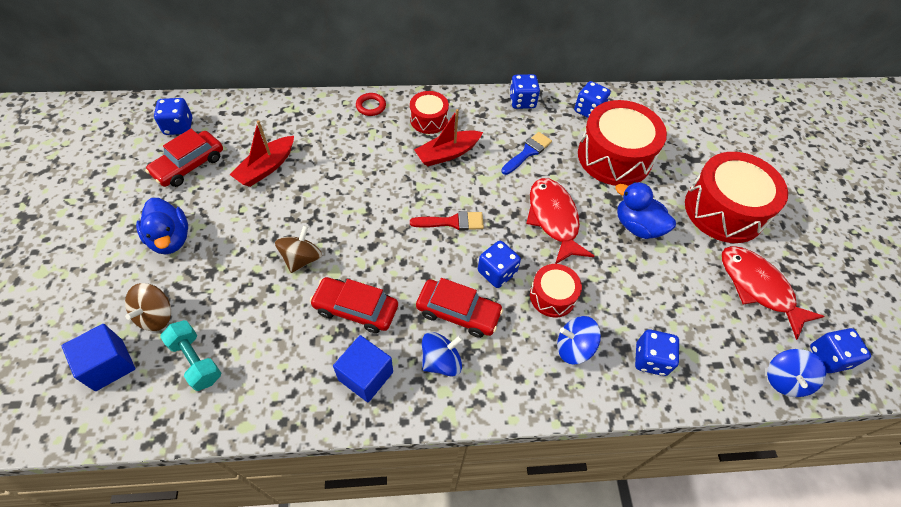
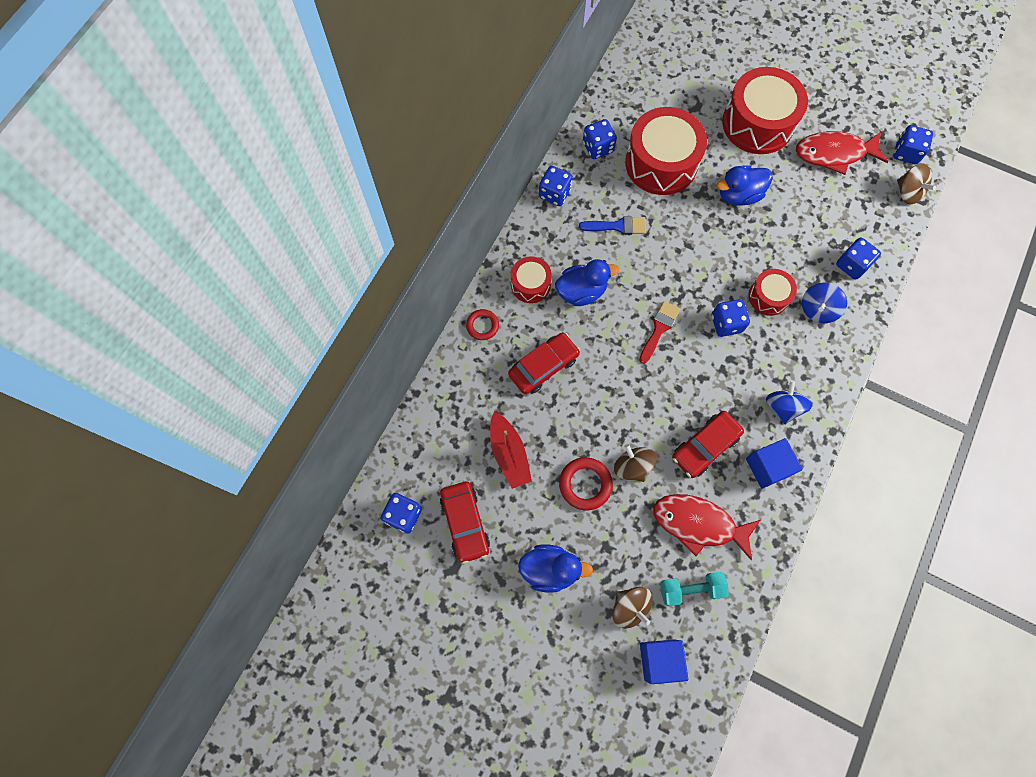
camera: 55 degrees left, 15 degrees up
(265, 230) = (585, 484): none -> red ring
(447, 154) = (581, 291): red boat -> blue duck
(458, 312) = (747, 372): red car -> red car (543, 366)
(528, 152) = (617, 226): blue brush -> blue brush turned 105 degrees clockwise
(553, 219) = (698, 250): red fish -> red fish (698, 524)
(785, 380) = (908, 192): blue spinning top -> brown spinning top

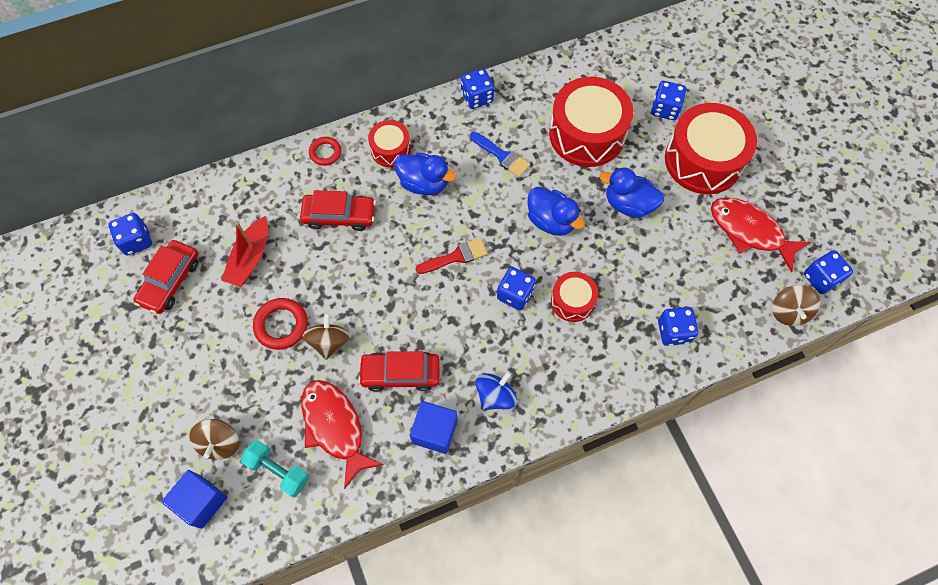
camera: 40 degrees right, 5 degrees down
(550, 569) = (193, 364): blue duck -> blue duck (551, 221)
(598, 147) = (546, 87): blue dice -> blue dice (665, 109)
(817, 309) = (605, 343): blue spinning top -> none

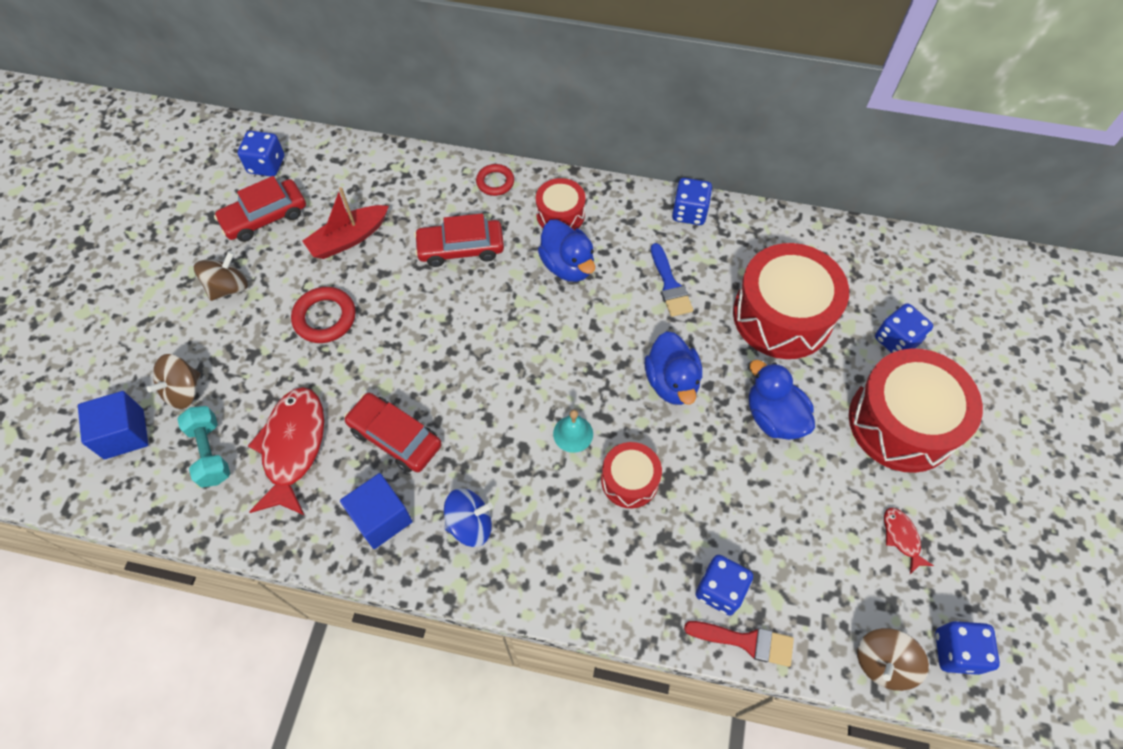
camera: 35 degrees right, 5 degrees down
(329, 342) = (354, 361): brown spinning top -> brown spinning top (228, 287)
(339, 216) = (461, 248): red car -> red car turned 135 degrees clockwise
(456, 257) = (542, 357): red brush -> red brush (746, 641)
(515, 294) = (573, 433): blue dice -> turquoise bell
(750, 231) = (901, 537): red fish -> red fish, size x0.47

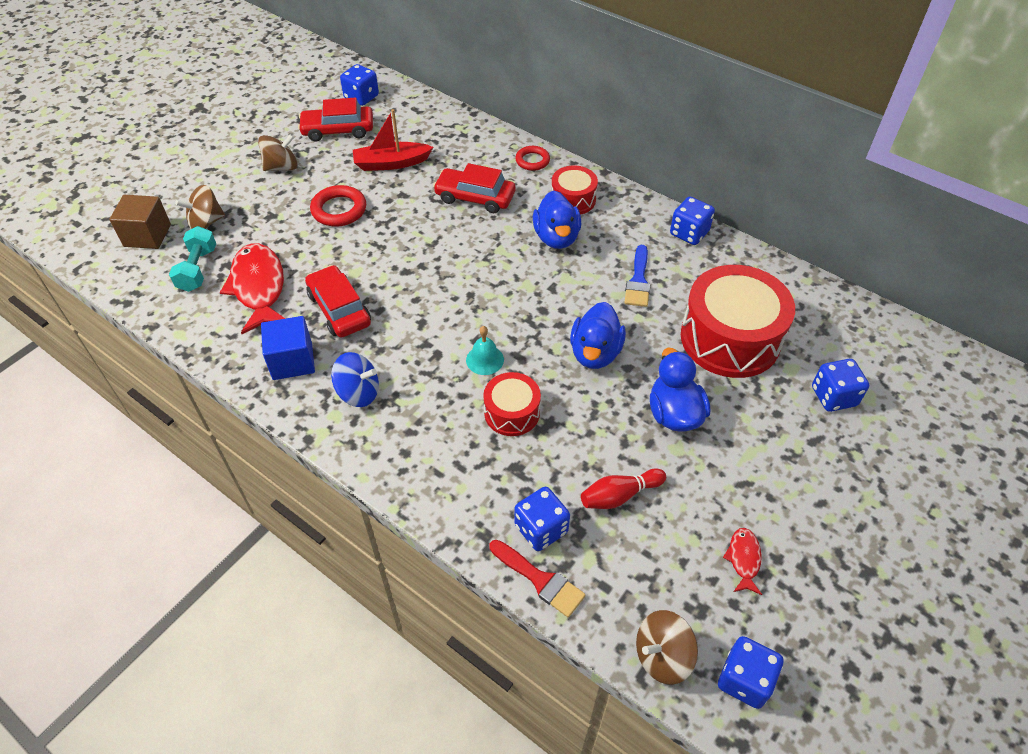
camera: 25 degrees right, 10 degrees down
(124, 434) = (147, 235): blue cube -> brown cube
(293, 447) = (259, 288): red fish -> red fish turned 45 degrees counterclockwise
(769, 523) = (619, 495): none -> red bowling pin
(902, 422) = (800, 465): red drum -> none

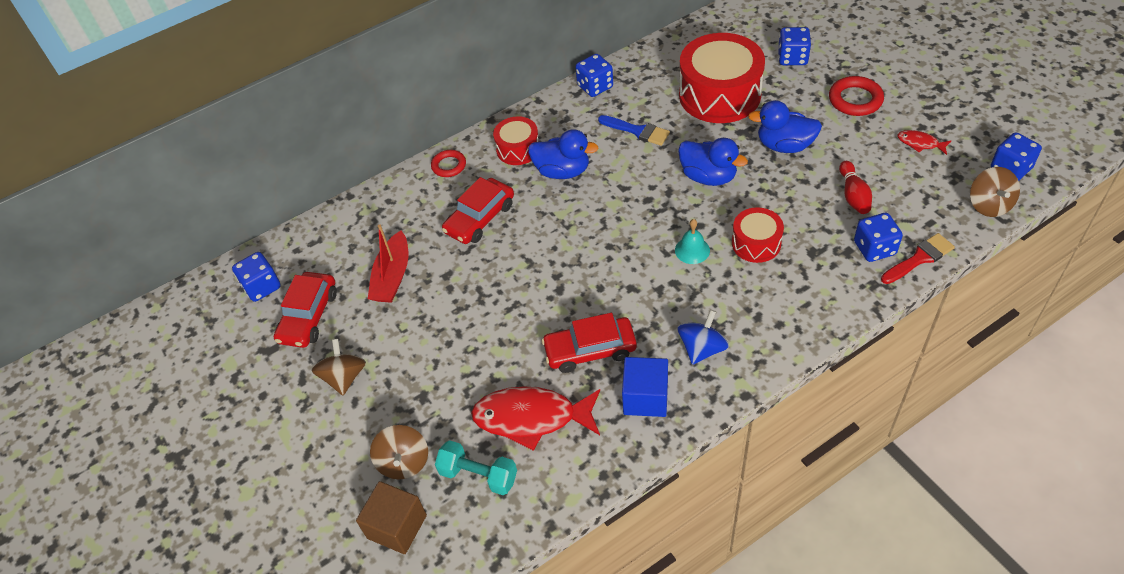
camera: 65 degrees left, 0 degrees up
(339, 210) = (443, 332): red ring -> red ring (855, 100)

